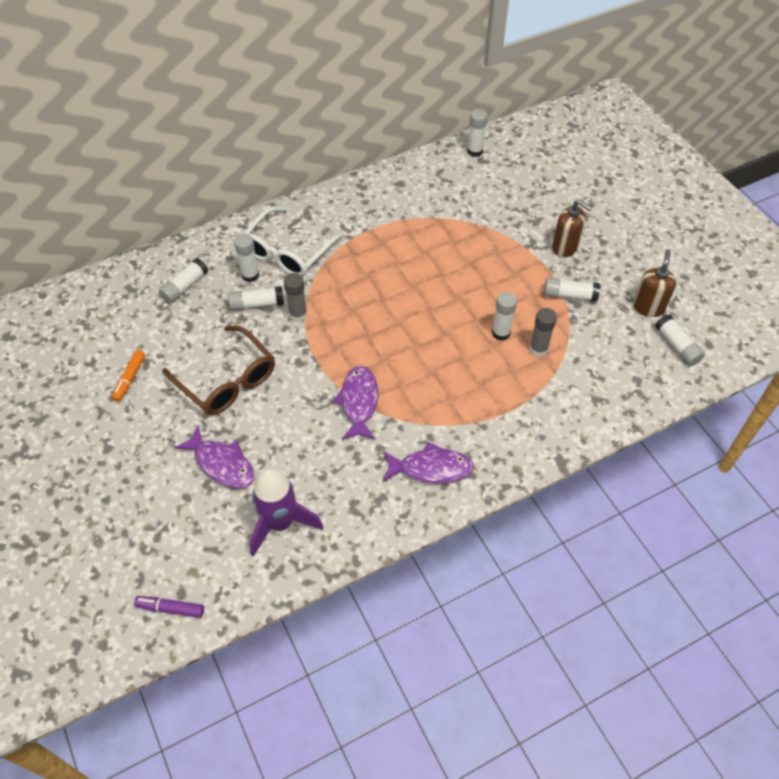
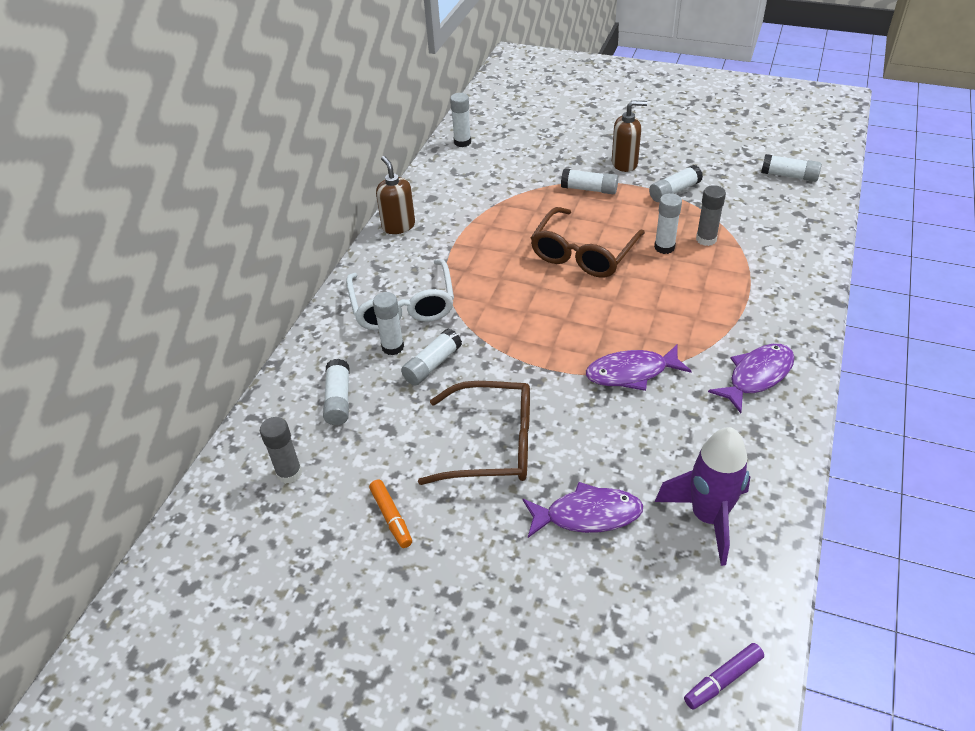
camera: 40 degrees left, 10 degrees down
(298, 314) = (482, 346): grey glue stick -> grey glue stick (289, 473)
(359, 402) = (631, 373): purple fish -> purple fish turned 60 degrees counterclockwise
(441, 297) = (583, 254): none -> brown glasses
(511, 250) = (589, 189): none -> white glue stick
(648, 307) = (736, 165): brown soap dispenser -> brown soap dispenser (398, 226)

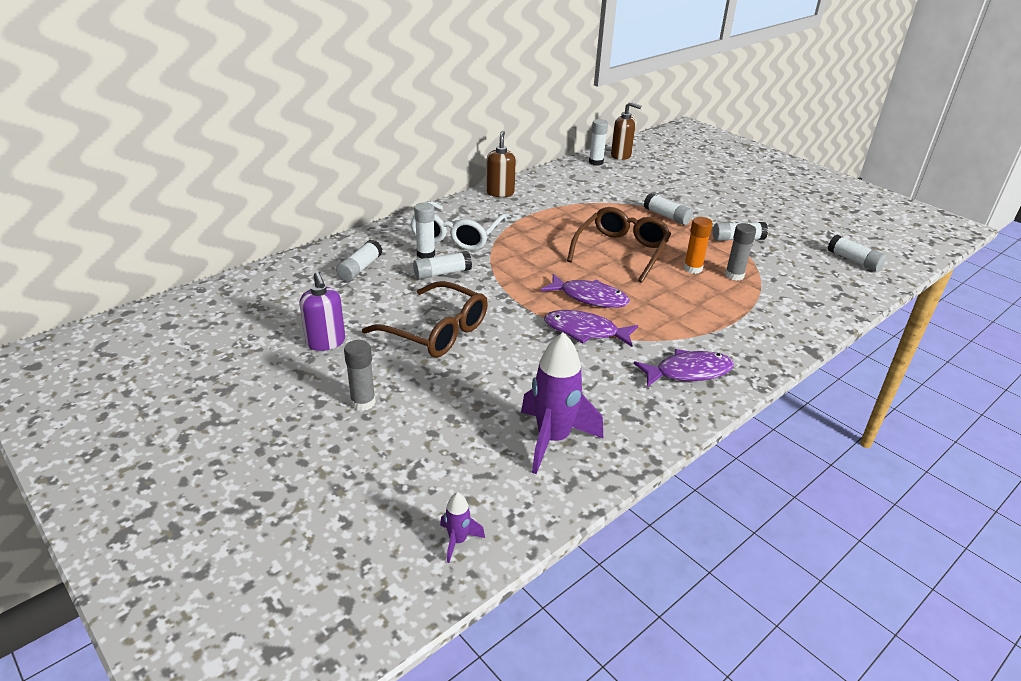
camera: 25 degrees right, 10 degrees down
(289, 473) = (288, 293): grey glue stick -> grey glue stick (363, 402)
(391, 517) = (326, 342): orange marker -> purple soap dispenser
(583, 254) = (621, 251): brown glasses -> brown glasses turned 150 degrees clockwise
(587, 515) = (461, 398): purple fish -> purple fish (589, 298)
(624, 164) = (712, 210): brown soap dispenser -> brown soap dispenser (621, 155)
(664, 247) = (692, 268): white glue stick -> orange glue stick
(723, 680) = (458, 541): purple marker -> purple rocket

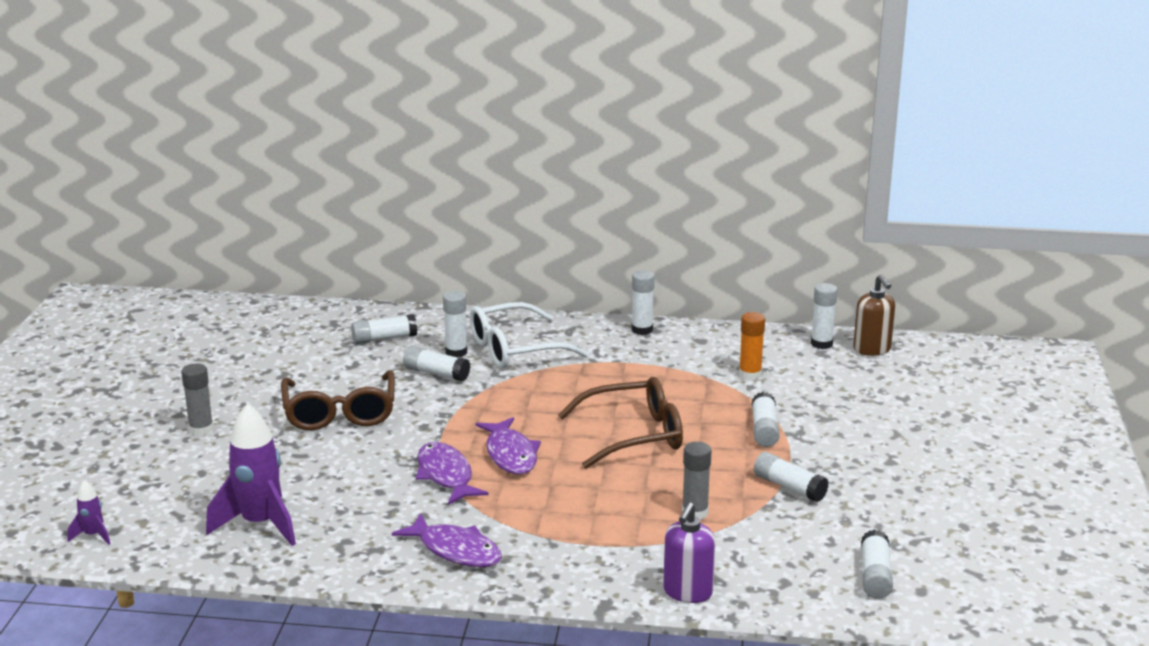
camera: 50 degrees right, 10 degrees down
(326, 342) = (256, 379): purple soap dispenser -> purple soap dispenser (687, 592)
(500, 193) = (642, 330): brown soap dispenser -> white glue stick
(692, 268) = (667, 485): orange glue stick -> orange glue stick (750, 375)

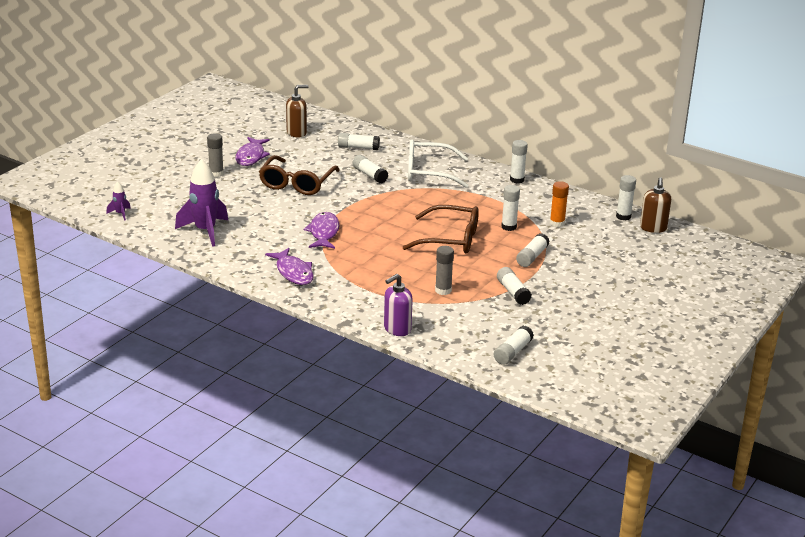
camera: 25 degrees right, 5 degrees up
(274, 339) = (297, 133): none -> brown soap dispenser
(456, 352) = (392, 166): white glue stick -> white glue stick (509, 227)
(510, 455) = (369, 231): purple fish -> purple fish (251, 156)

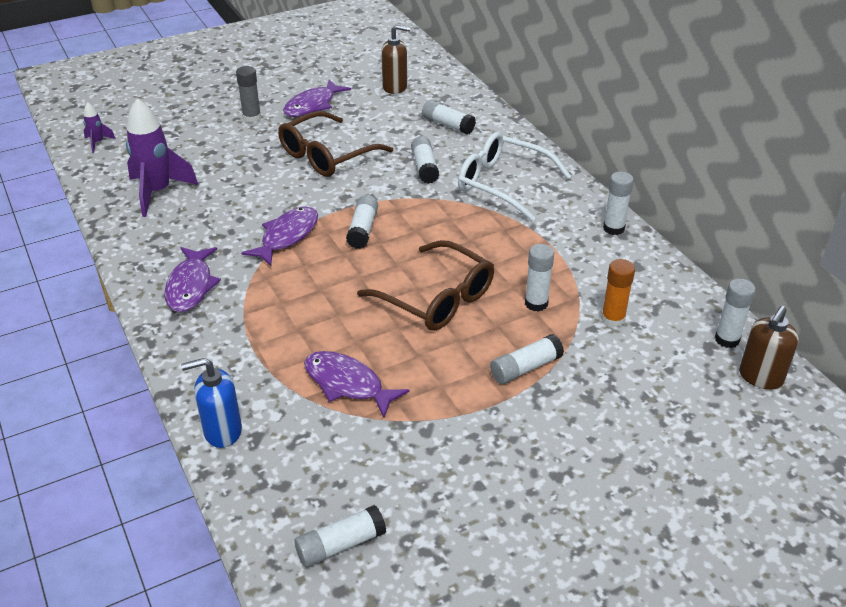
camera: 30 degrees right, 10 degrees up
(397, 329) = (222, 431): purple soap dispenser -> blue soap dispenser
(443, 290) = (347, 384): grey glue stick -> purple fish
(513, 292) = (442, 424): white glue stick -> white glue stick (363, 229)

